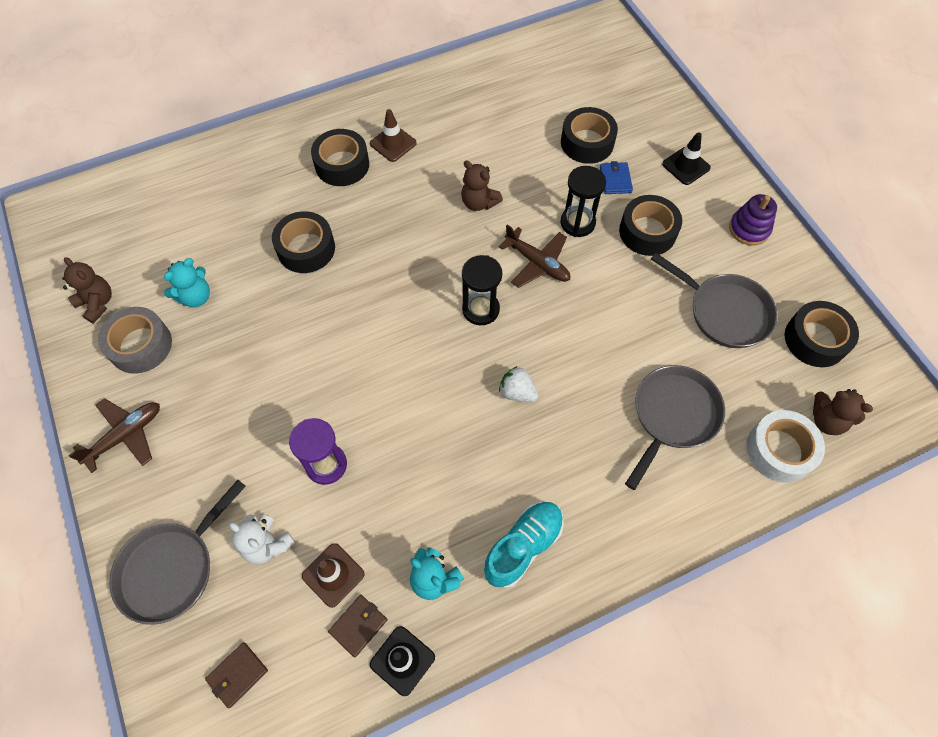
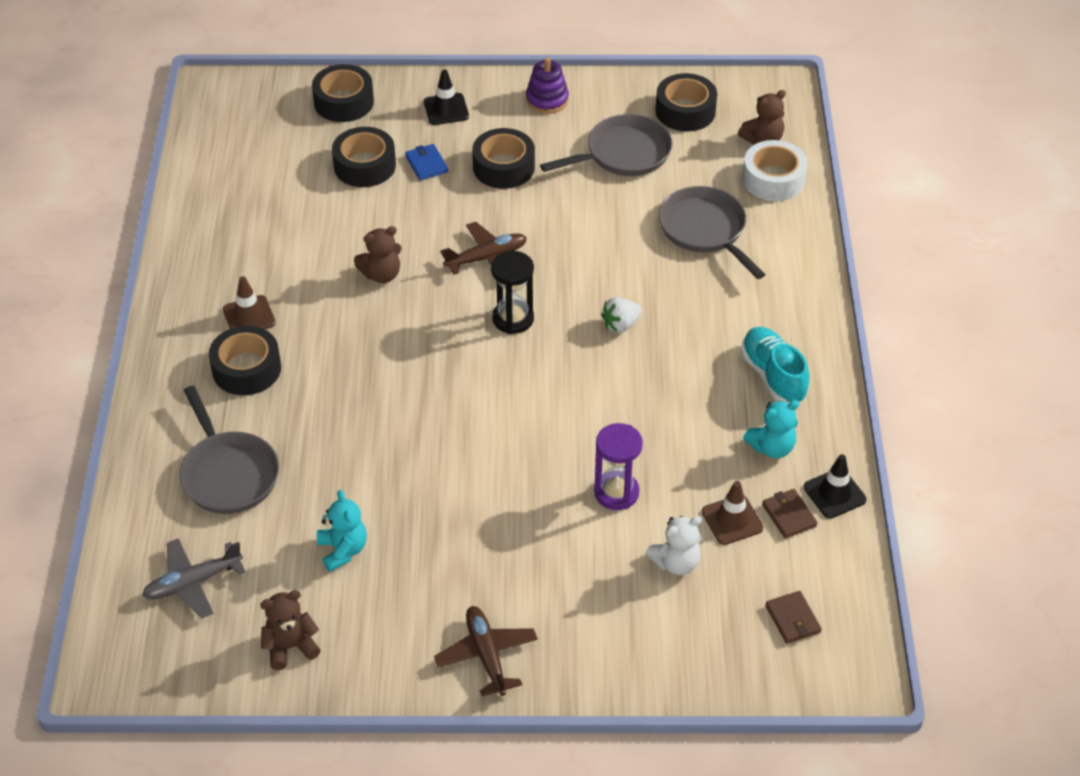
camera: 65 degrees left, 15 degrees down
(136, 222) = (193, 583): none -> grey plane
(140, 345) = (377, 617): grey tape -> none
(172, 568) = (661, 647): grey pan -> grey pan (228, 473)
(306, 248) = (343, 434): black tape -> black tape (344, 102)
(577, 223) = (459, 211): black hourglass -> none
(615, 180) = (426, 164): blue wallet -> blue wallet turned 45 degrees clockwise

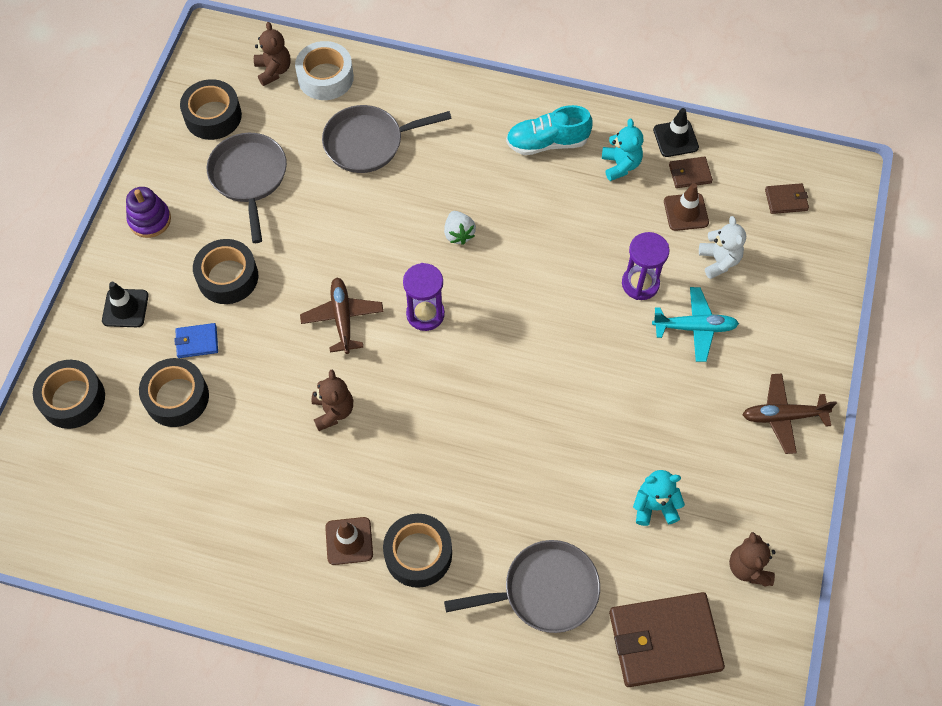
camera: 75 degrees left, 15 degrees up
(193, 583) = (664, 641): grey plane -> brown wallet
(513, 319) = (425, 314): black hourglass -> purple hourglass
(576, 553) = (695, 328): none -> turquoise plane

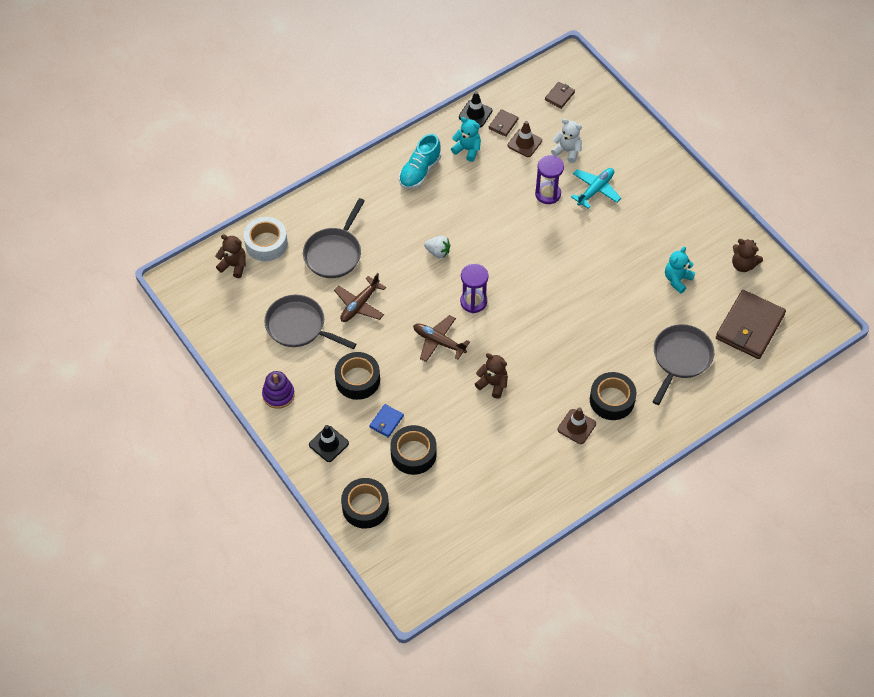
camera: 50 degrees left, 5 degrees down
(213, 116) = (235, 317): black tape -> none
(783, 416) = (678, 191): brown plane -> brown plane (359, 305)

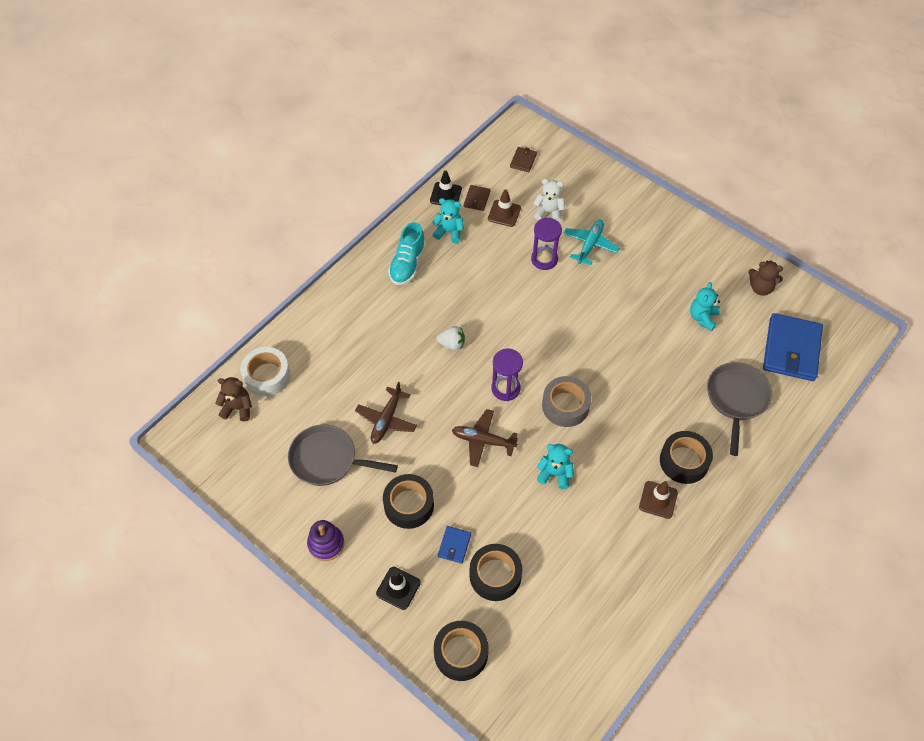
camera: 15 degrees left, 0 degrees up
(334, 253) = (343, 369): grey pan -> none
(493, 384) = (555, 474): brown teddy bear -> turquoise teddy bear
(522, 329) = (565, 406): none -> grey tape
(749, 327) = (791, 349): brown wallet -> blue wallet

